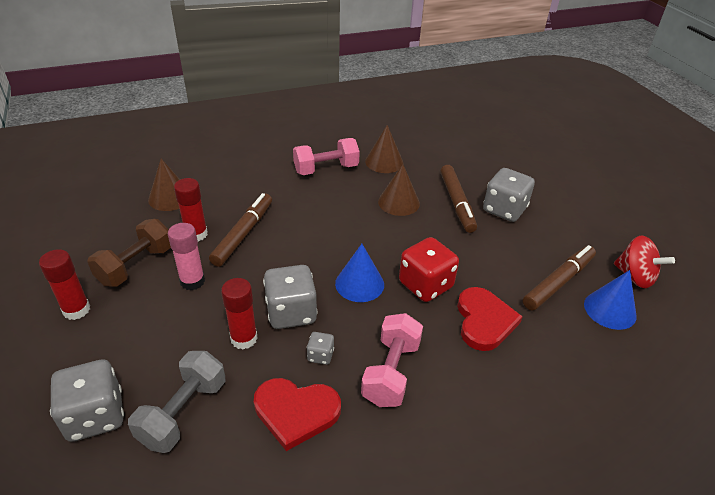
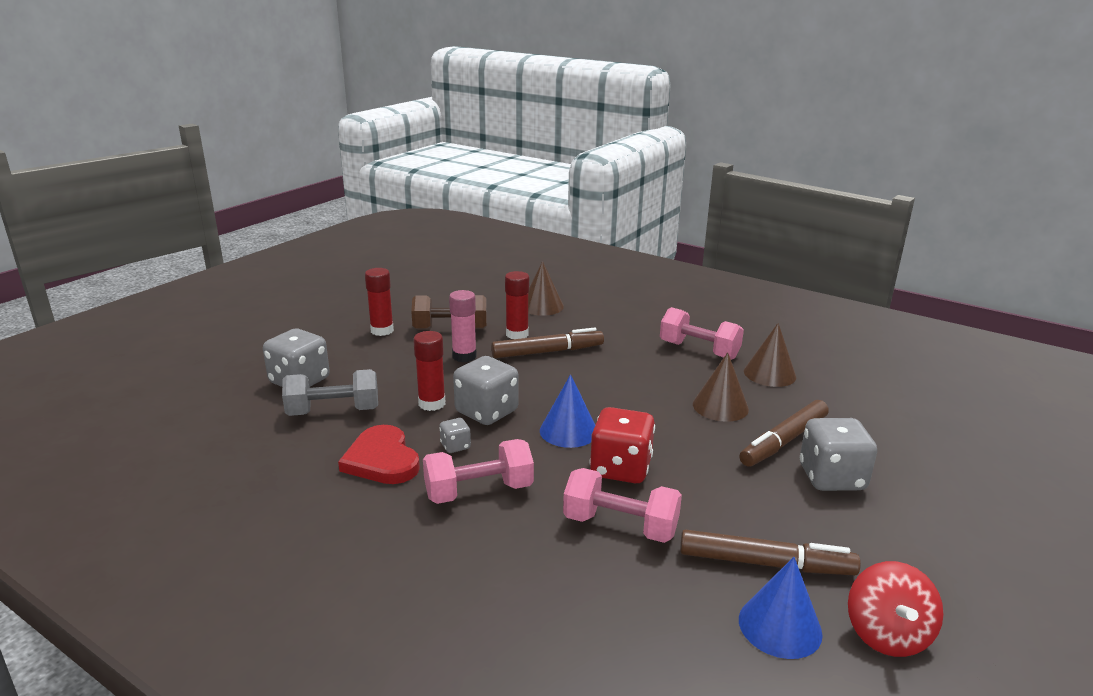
camera: 55 degrees right, 15 degrees down
(484, 321) = (620, 526): red heart -> pink dumbbell

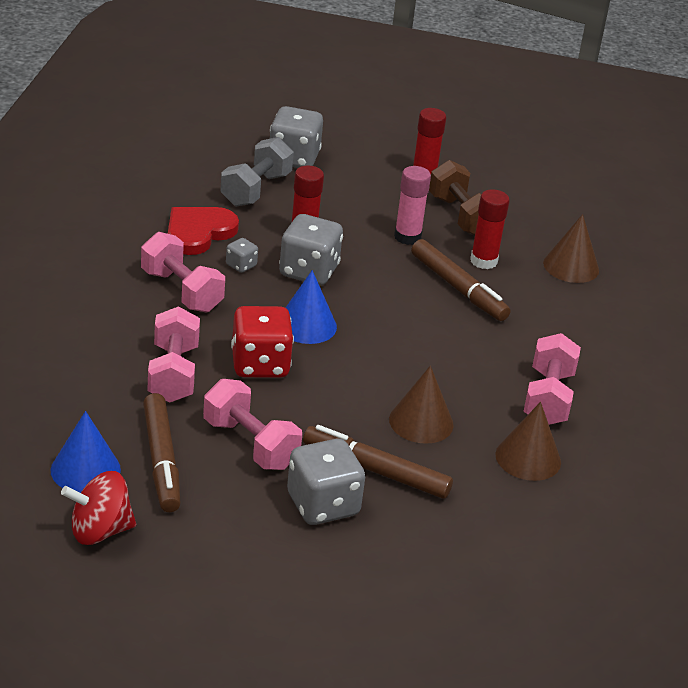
camera: 65 degrees right, 10 degrees up
(333, 411) = (256, 190): grey dumbbell -> grey dumbbell turned 60 degrees clockwise
(742, 500) = (250, 444): none -> pink dumbbell

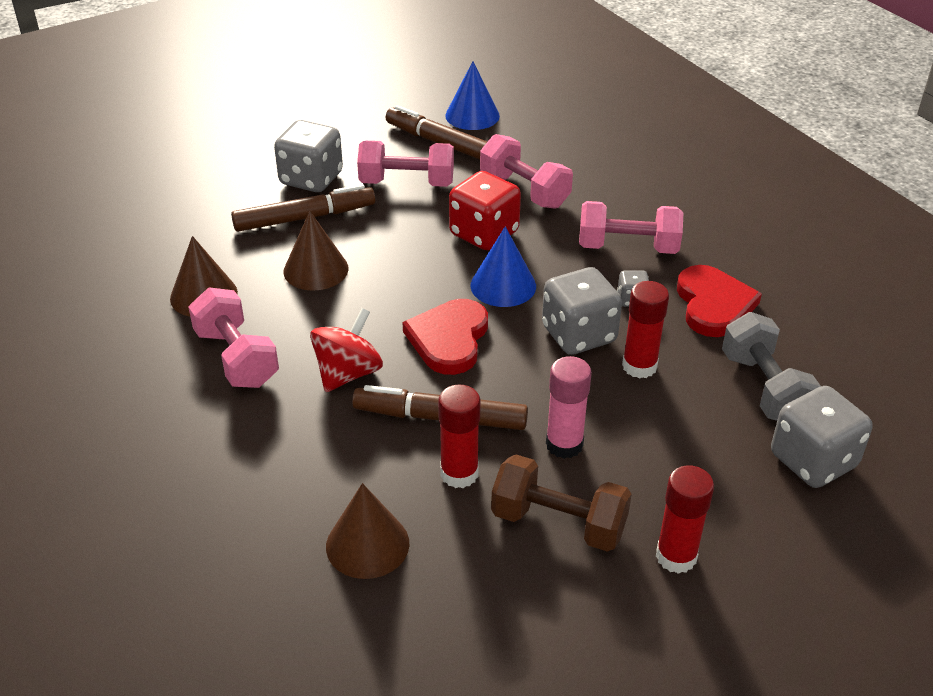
camera: 140 degrees right, 5 degrees up
(100, 531) = (413, 97): red spinning top -> red spinning top (348, 373)
(392, 320) = (449, 339): none -> red heart

